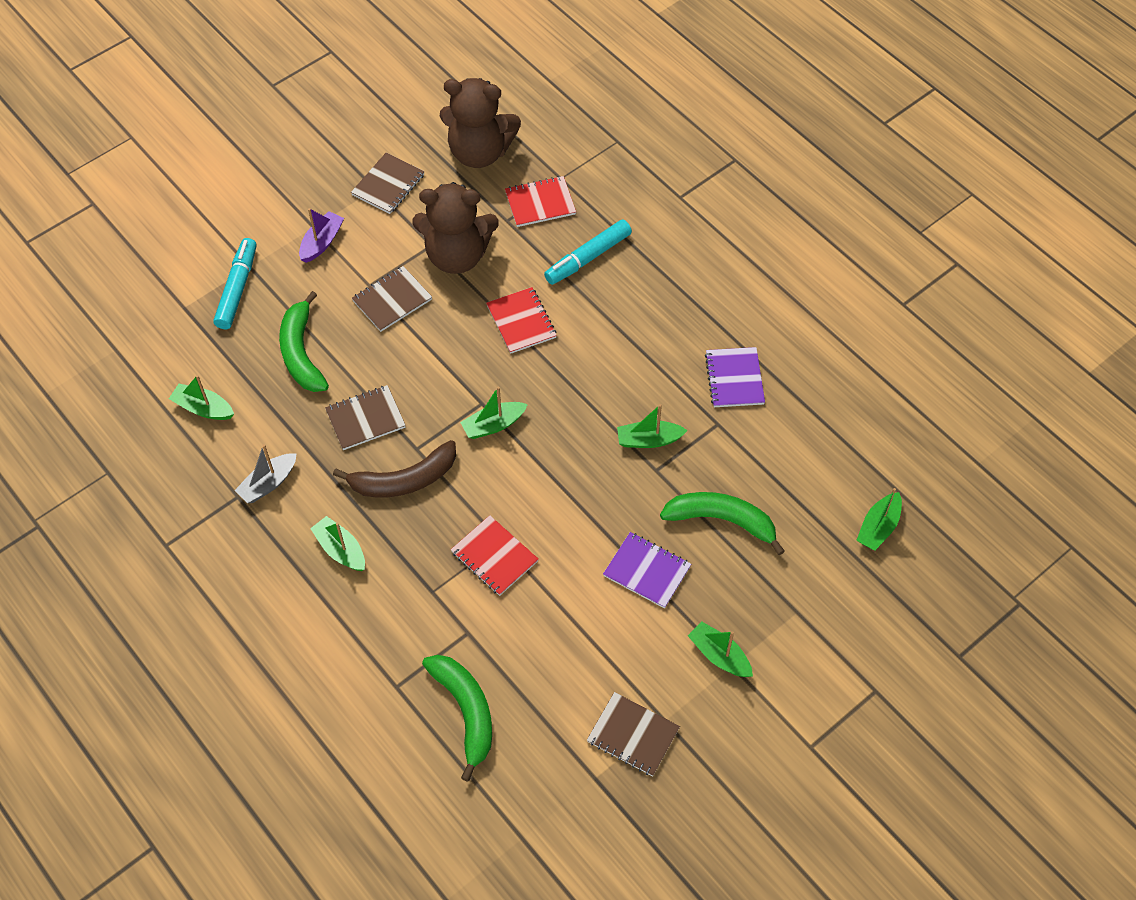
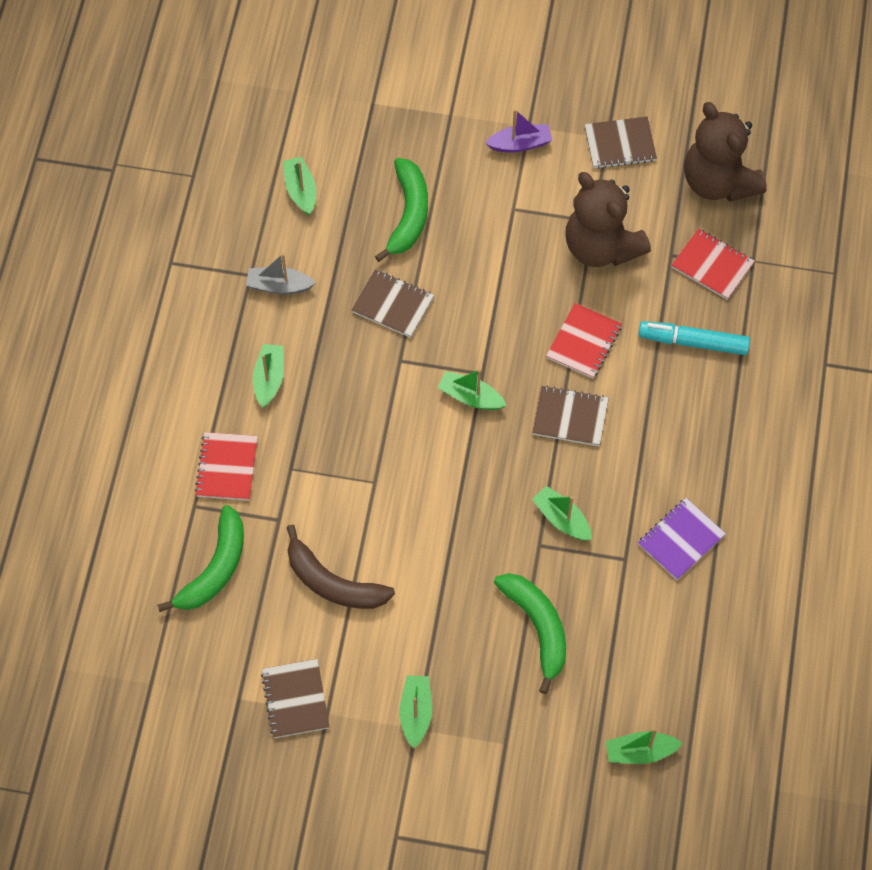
camera: 50 degrees right, 5 degrees up
(237, 288) = (423, 124): turquoise marker -> none
(301, 353) = (408, 214): green banana -> green banana turned 150 degrees clockwise
(392, 300) = (515, 236): brown notebook -> brown notebook (570, 417)
(404, 480) = (365, 374): brown banana -> brown banana (333, 583)
(494, 556) = (357, 488): red notebook -> red notebook (227, 467)
(647, 571) = (442, 606): purple notebook -> none

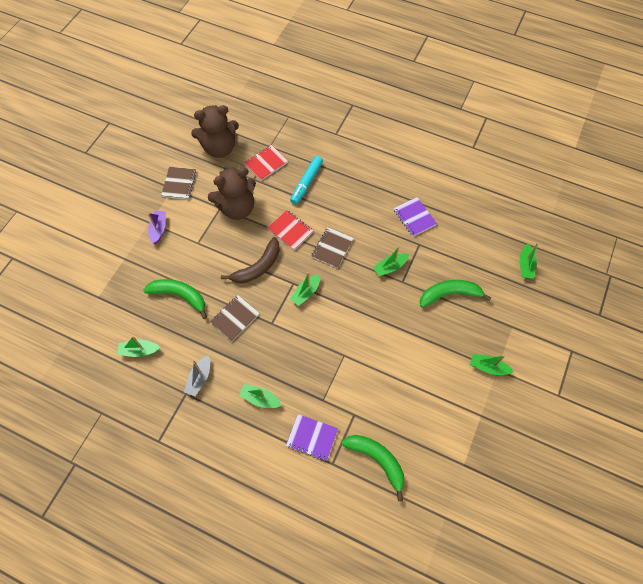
camera: 75 degrees left, 0 degrees up
(227, 467) = (312, 437): red notebook -> purple notebook
(295, 699) = (469, 431): brown notebook -> none
(333, 583) = (401, 393): brown banana -> brown banana (258, 267)

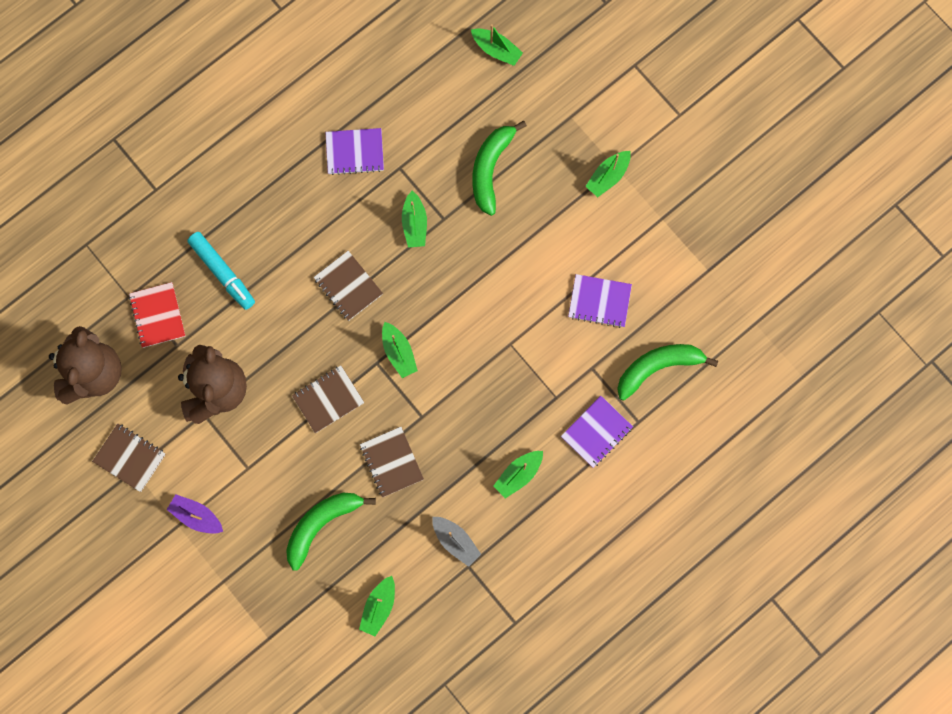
camera: 65 degrees left, 15 degrees up
(258, 267) = (328, 399): brown banana -> brown notebook
(290, 230) = (292, 331): red notebook -> none
(402, 399) = (599, 301): none -> purple notebook

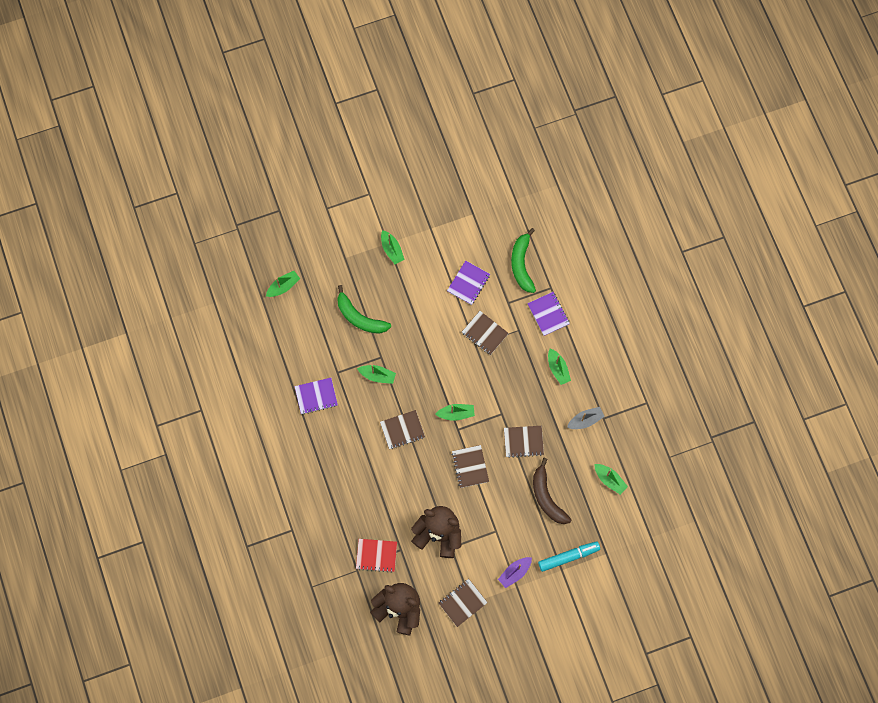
camera: 70 degrees left, 5 degrees down
(222, 272) = (364, 505): turquoise marker -> turquoise marker (568, 557)
(321, 524) = (547, 497): green banana -> brown banana
(355, 152) = (316, 396): purple notebook -> purple notebook turned 60 degrees clockwise
(533, 351) = (485, 333): none -> brown notebook

